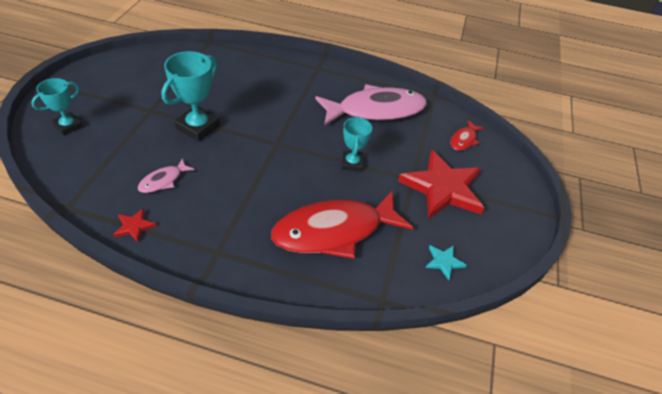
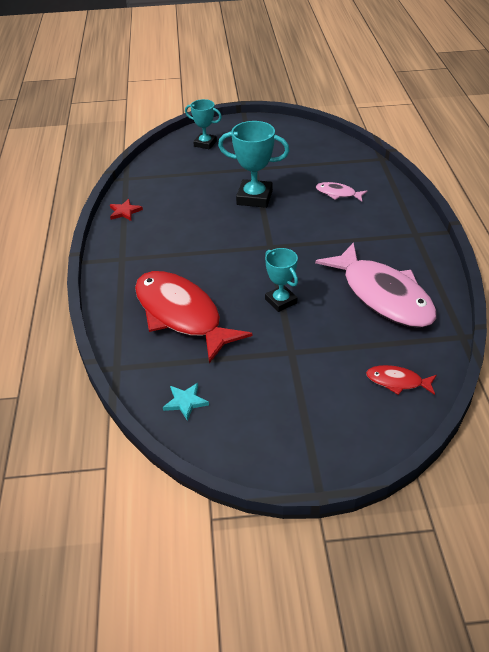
camera: 75 degrees right, 5 degrees down
(163, 180) = (179, 206): pink fish -> pink fish (338, 193)
(352, 163) = (281, 301): turquoise trophy -> turquoise trophy turned 75 degrees clockwise
(442, 188) = (294, 379): red star -> none

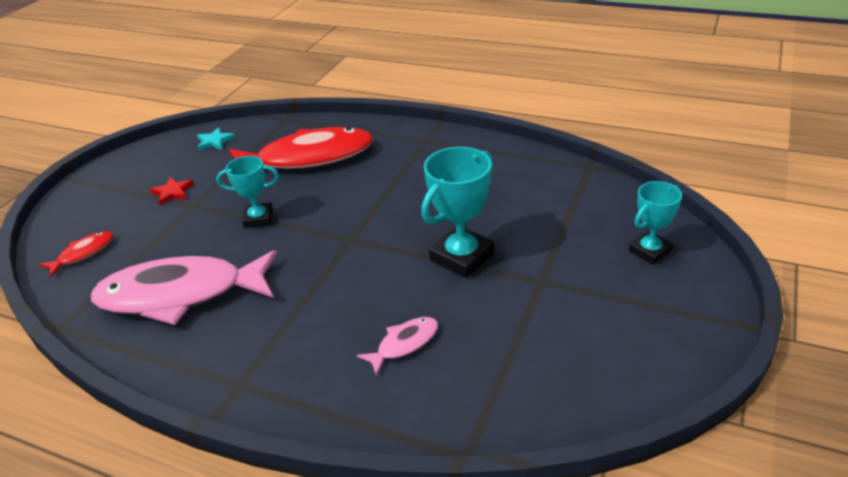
camera: 120 degrees right, 5 degrees down
(124, 212) = (511, 154): red star -> red star (173, 192)

